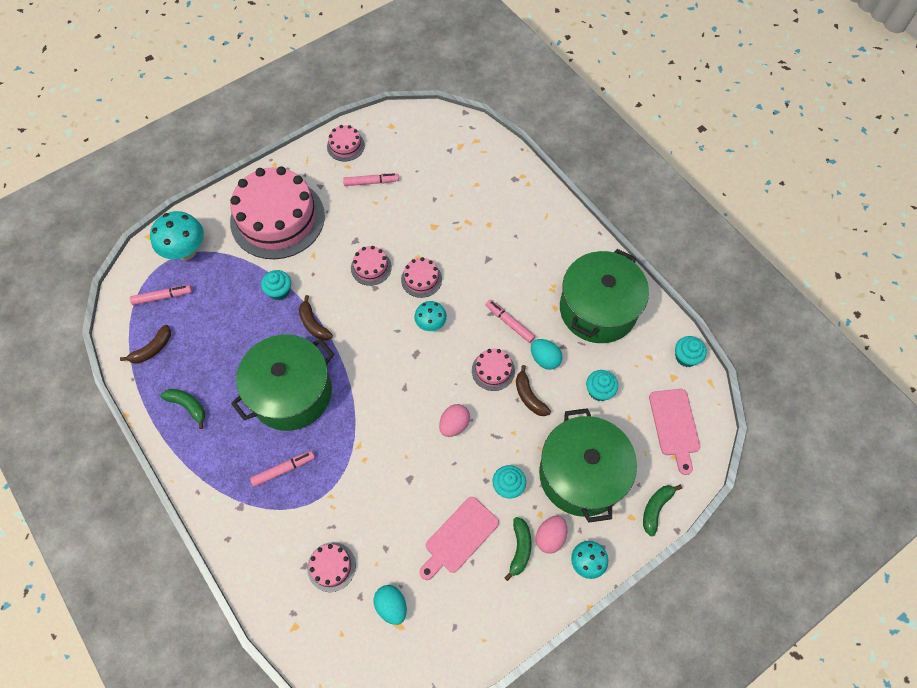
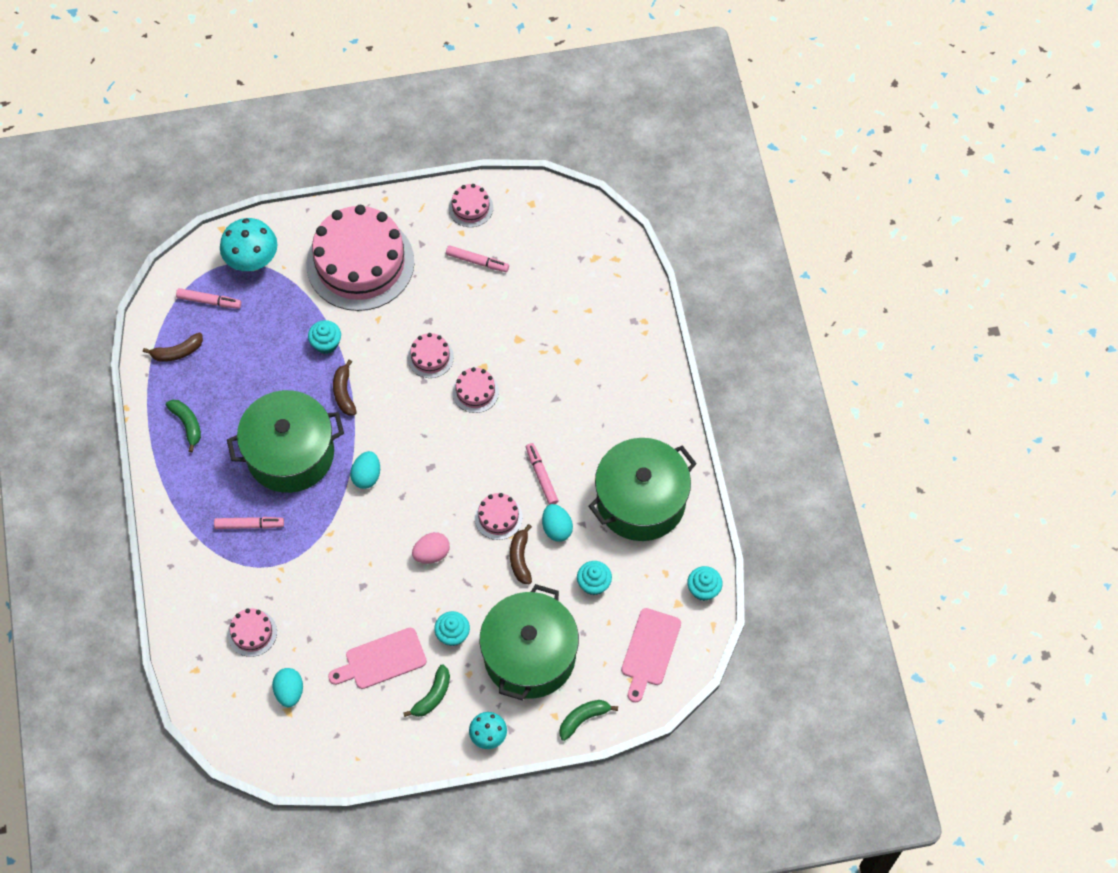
camera: 25 degrees right, 0 degrees up
(366, 383) = (367, 476): none -> turquoise egg
(431, 324) = (461, 443): turquoise mushroom -> none
(550, 537) = (467, 698): pink egg -> none

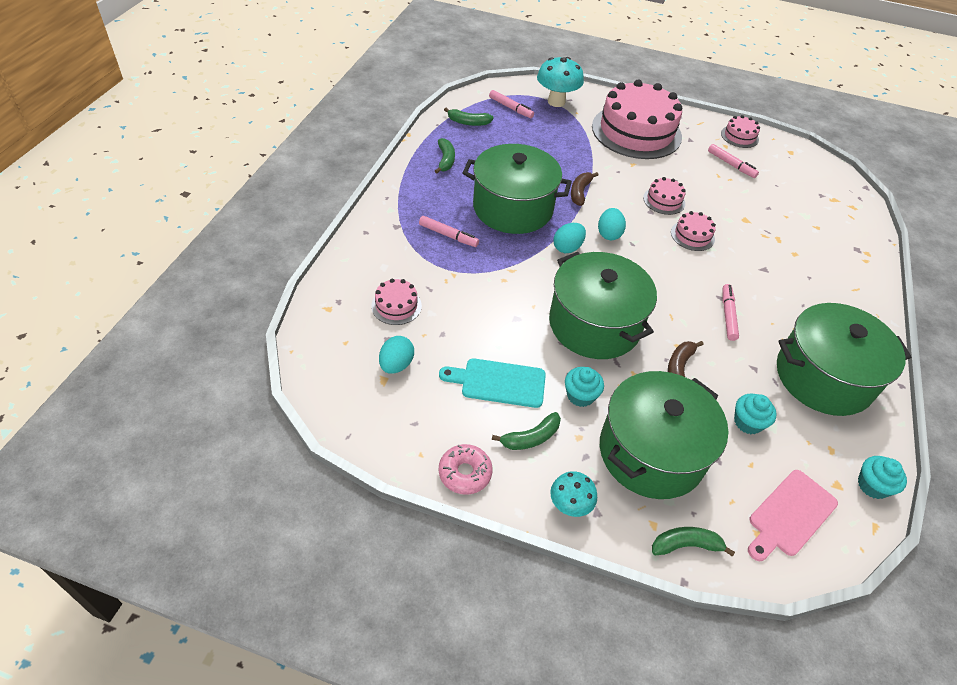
camera: 25 degrees right, 15 degrees down
(177, 352) = (468, 122): brown banana -> green banana
(326, 343) = (583, 161): turquoise cupcake -> none
(382, 660) = (499, 382): pink cutting board -> turquoise cutting board
(399, 754) = (465, 473): none -> pink donut
(431, 554) = (594, 324): pink egg -> green pot
(498, 517) = (672, 326): pink cake -> none
(557, 528) = (726, 360): turquoise egg -> turquoise egg (609, 234)

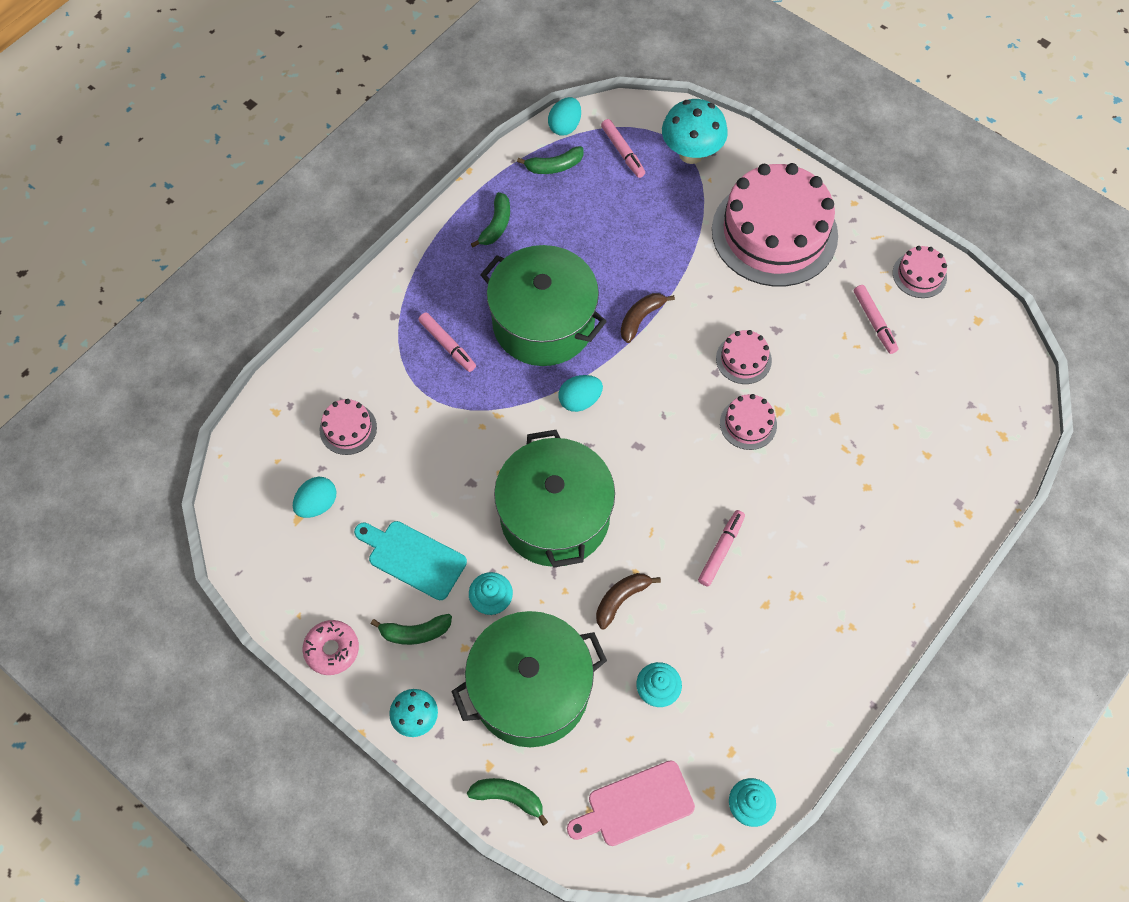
camera: 25 degrees right, 15 degrees up
(468, 122) = (554, 166): green banana -> green banana turned 45 degrees counterclockwise
(609, 234) = (642, 393): turquoise egg -> turquoise egg (565, 126)
(823, 377) = (783, 664): green pot -> none

